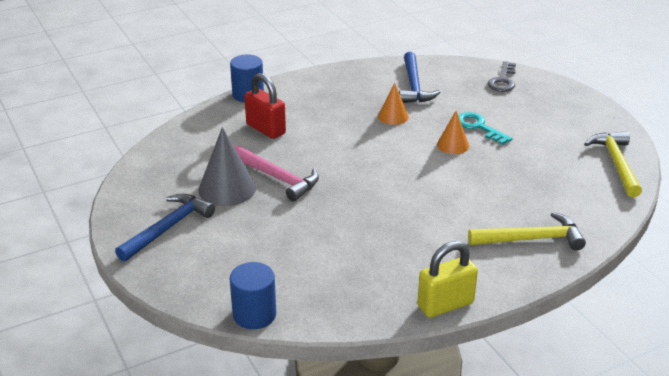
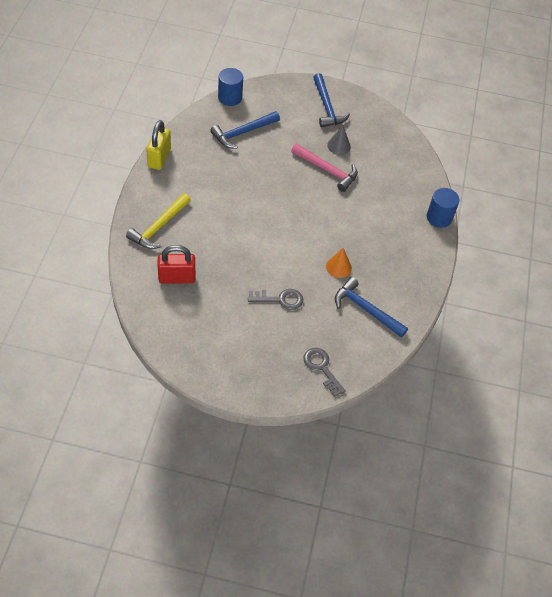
camera: 125 degrees right, 20 degrees up
(227, 188) = (339, 146): grey cone -> grey cone, size x0.60
(266, 129) = (386, 198): red padlock -> red padlock (177, 278)
(278, 178) = (327, 170): pink hammer -> pink hammer turned 135 degrees counterclockwise
(305, 265) = (242, 133): none -> blue hammer
(453, 145) = (275, 269): orange cone -> none
(479, 127) = (280, 299): turquoise key -> grey key
(616, 163) = (167, 331): yellow hammer -> none

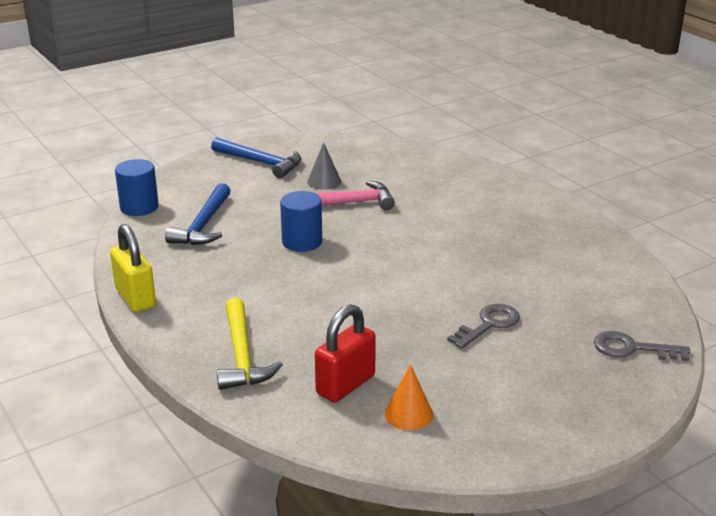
camera: 40 degrees left, 25 degrees down
(338, 267) = (493, 263): orange cone -> orange cone (408, 414)
(366, 309) = (578, 276): blue hammer -> none
(439, 217) = (507, 177): blue cylinder -> blue cylinder (302, 242)

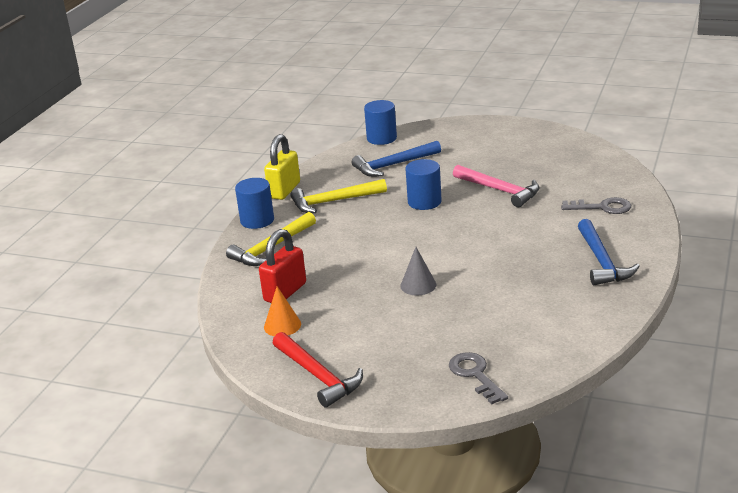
camera: 55 degrees right, 0 degrees up
(168, 340) = (257, 220): none -> blue cylinder
(213, 282) = (333, 201): none -> yellow hammer
(261, 163) = (504, 139): blue hammer -> blue hammer (601, 261)
(324, 181) = (517, 169): grey cone -> grey cone (418, 285)
(345, 385) = (285, 292): red padlock -> red padlock turned 60 degrees counterclockwise
(488, 325) = (422, 308): grey key -> grey key (602, 207)
(533, 432) = (318, 376): none -> red hammer

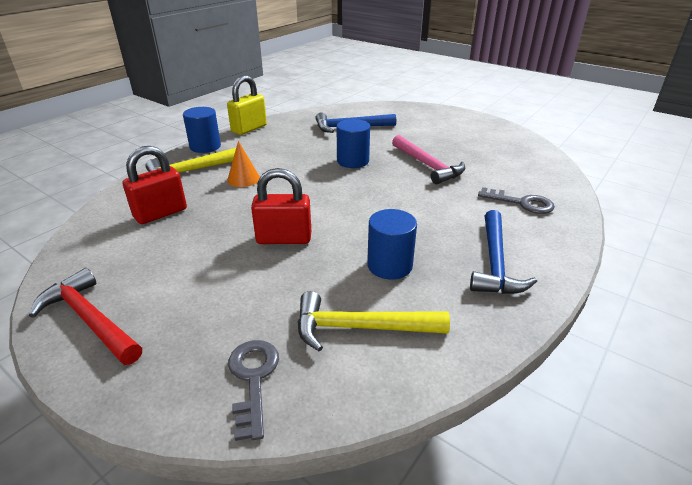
camera: 15 degrees right, 5 degrees up
(282, 325) = (122, 247): orange cone -> orange cone (243, 179)
(318, 376) = (90, 319): red hammer -> red hammer turned 150 degrees clockwise
(333, 201) = (278, 145): yellow hammer -> yellow hammer (360, 327)
(381, 138) = (357, 107): blue cylinder -> blue cylinder (389, 265)
(418, 285) = (284, 238): grey cone -> red padlock

